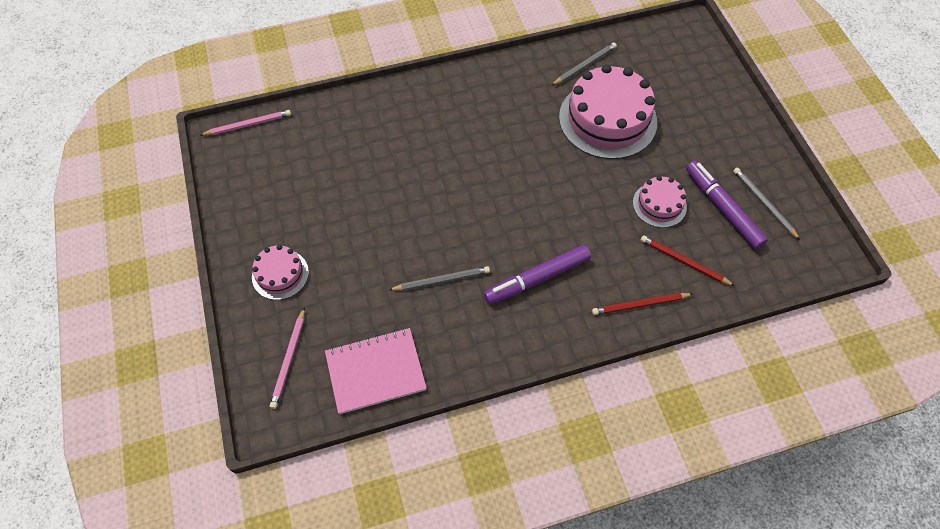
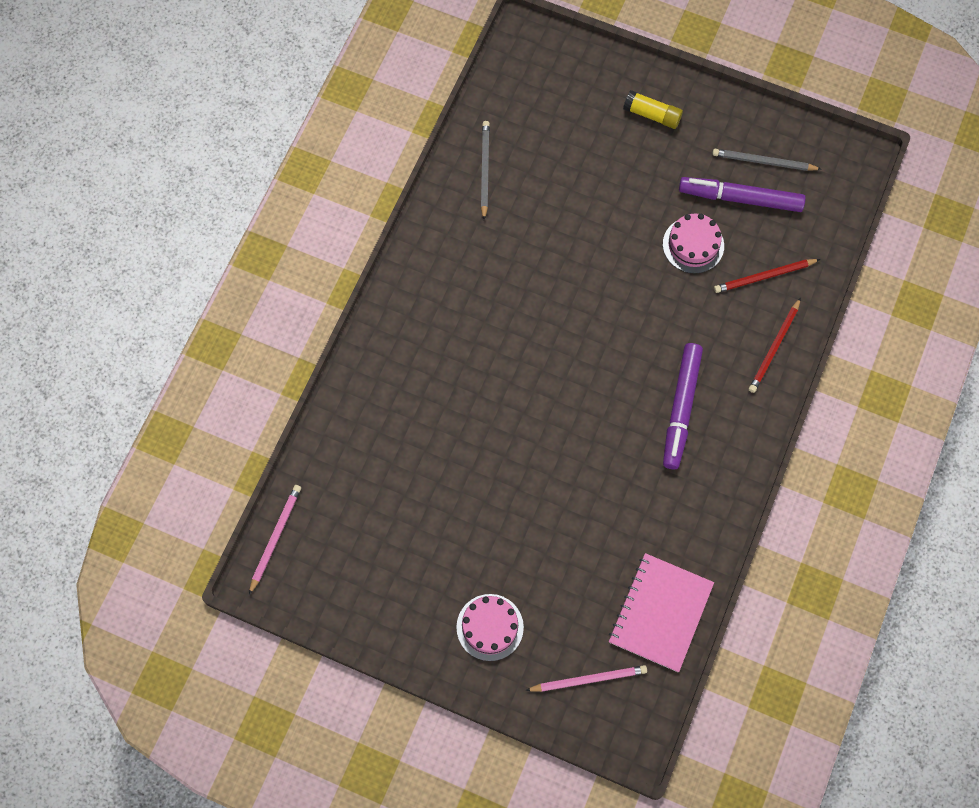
camera: 50 degrees left, 10 degrees up
(289, 359) = (588, 679): pink pencil -> pink pencil turned 60 degrees counterclockwise
(441, 280) = (615, 489): grey pencil -> none
(607, 119) = (566, 206): pink cake -> none
(720, 121) = (652, 115): none -> yellow glue stick

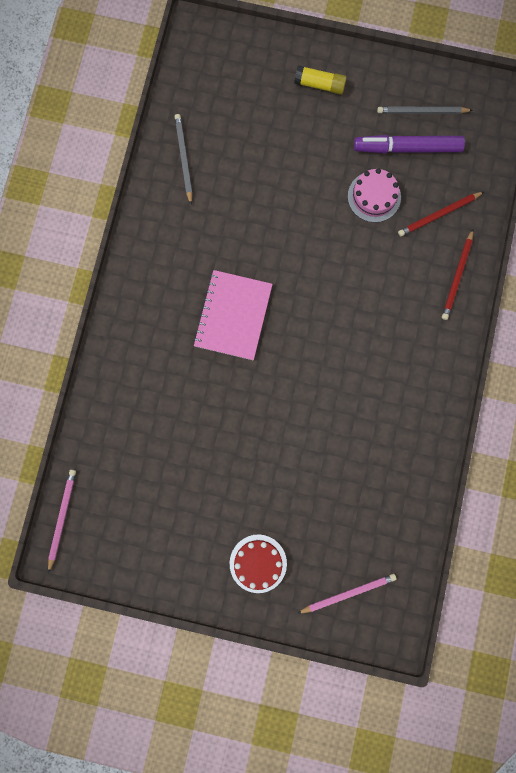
camera: 10 degrees left, 10 degrees up
(490, 627) = (258, 563): pink cake -> red cake
(660, 613) = (399, 525): pink notebook -> pink notebook (233, 316)
(681, 408) = (387, 344): purple marker -> none

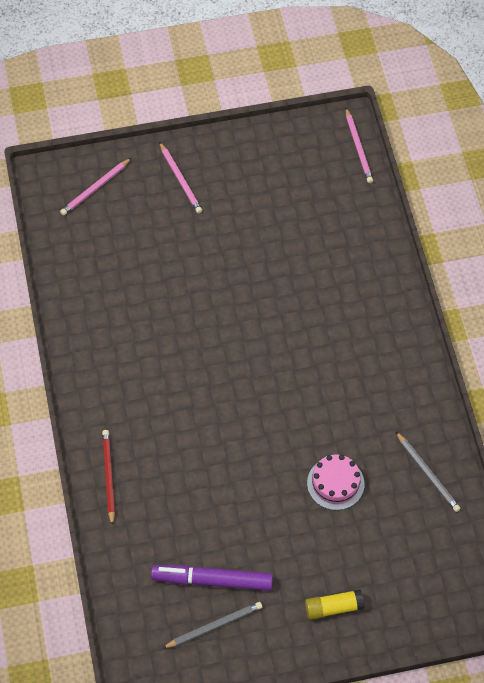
camera: 155 degrees right, 20 degrees down
(233, 316) = (302, 354): pink notebook -> none
(258, 563) = (180, 179): red cake -> pink pencil
(374, 196) = (223, 517): pink cake -> pink cake (335, 483)
(407, 148) = (212, 581): purple marker -> purple marker turned 150 degrees counterclockwise
(439, 215) = (151, 527): red pencil -> none

